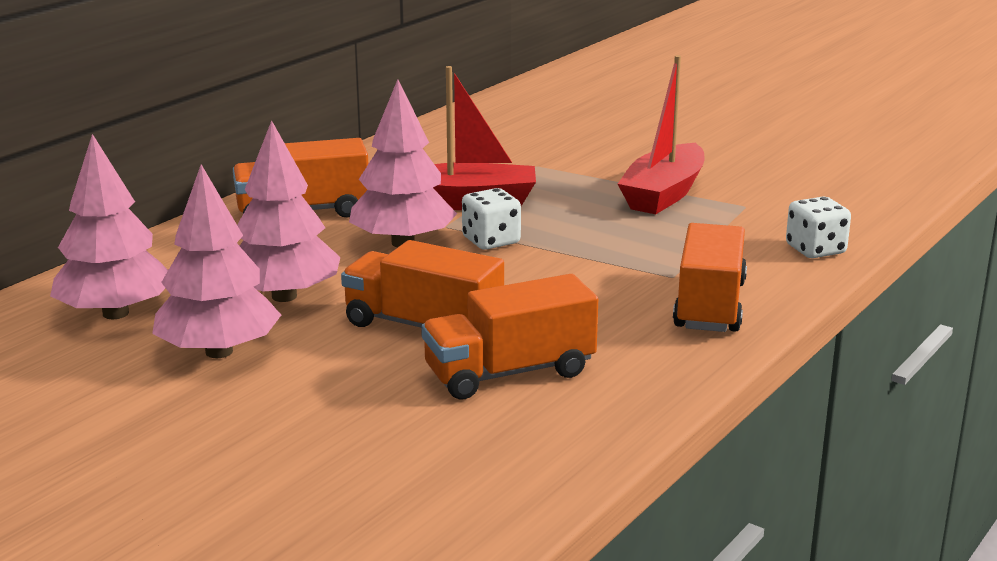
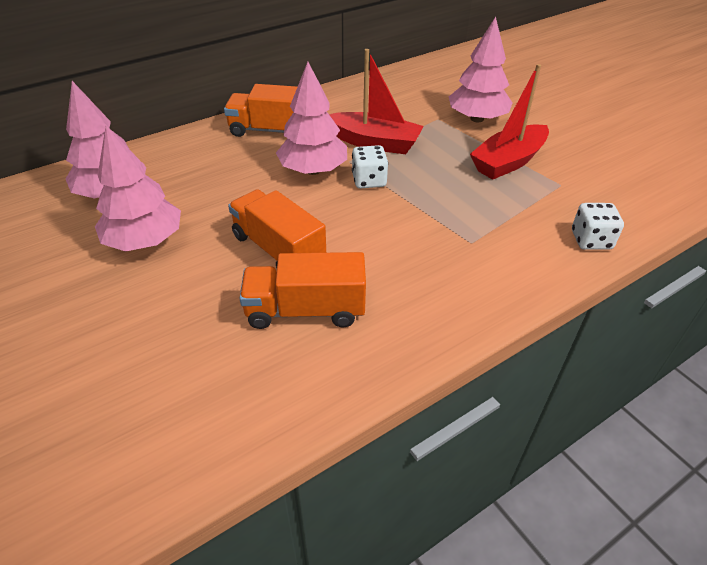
camera: 20 degrees right, 20 degrees up
(284, 296) = (214, 201): pink tree -> pink tree (477, 118)
(709, 305) = (482, 279): orange truck -> none

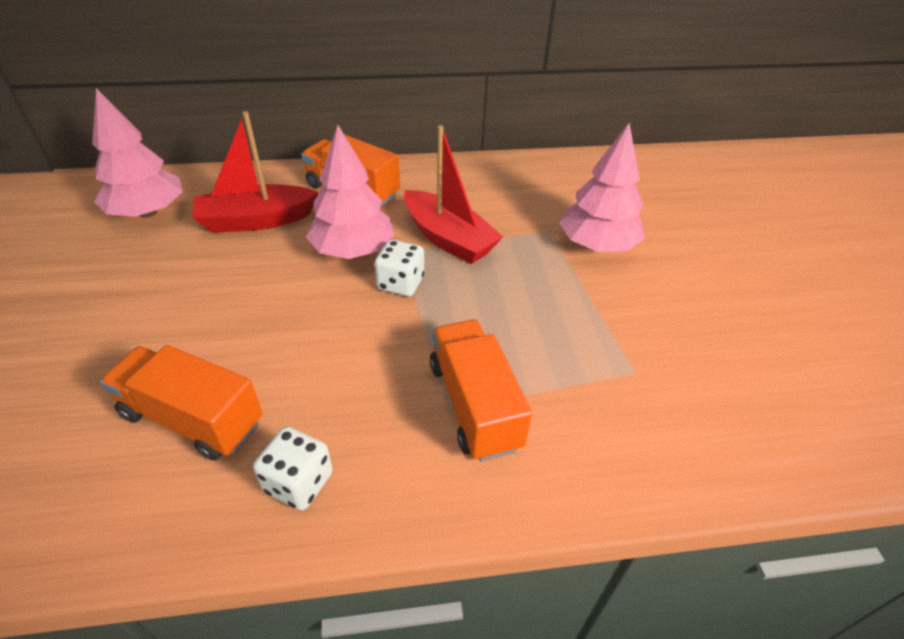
camera: 25 degrees right, 0 degrees up
(145, 241) = (126, 274): pink tree -> none
(278, 249) = (234, 332): orange truck -> orange truck (474, 405)
(508, 162) = (589, 316): red boat -> red boat (256, 220)
(591, 240) = (611, 471): white dice -> white dice (299, 482)

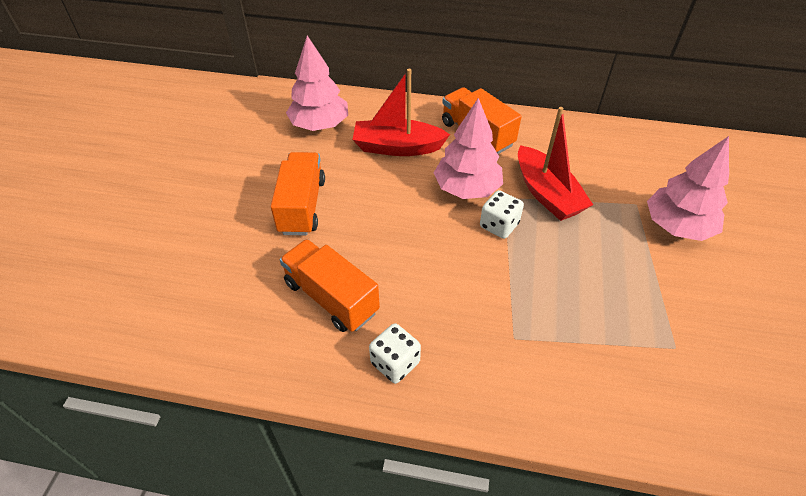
camera: 20 degrees right, 5 degrees up
(474, 405) = (534, 340): orange truck -> orange truck (302, 206)

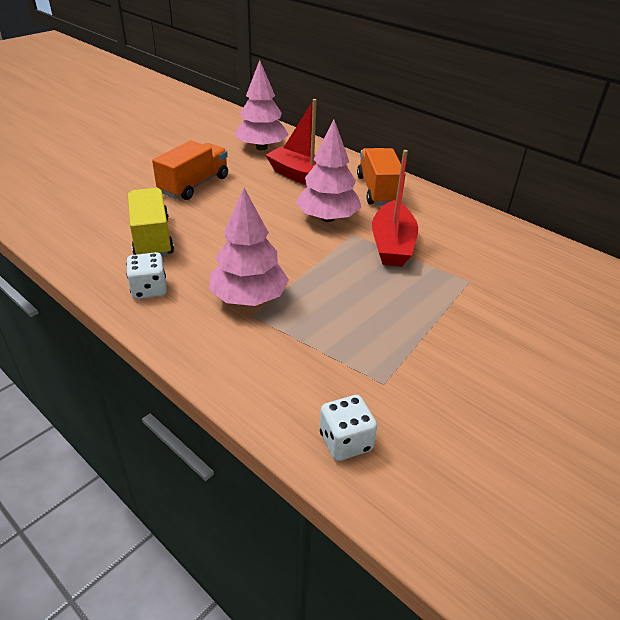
camera: 30 degrees right, 10 degrees down
(331, 297) = (152, 238): orange truck -> yellow truck
(499, 225) = (326, 248): white dice -> white dice (345, 441)
(677, 226) = (491, 310): pink tree -> pink tree (249, 298)

